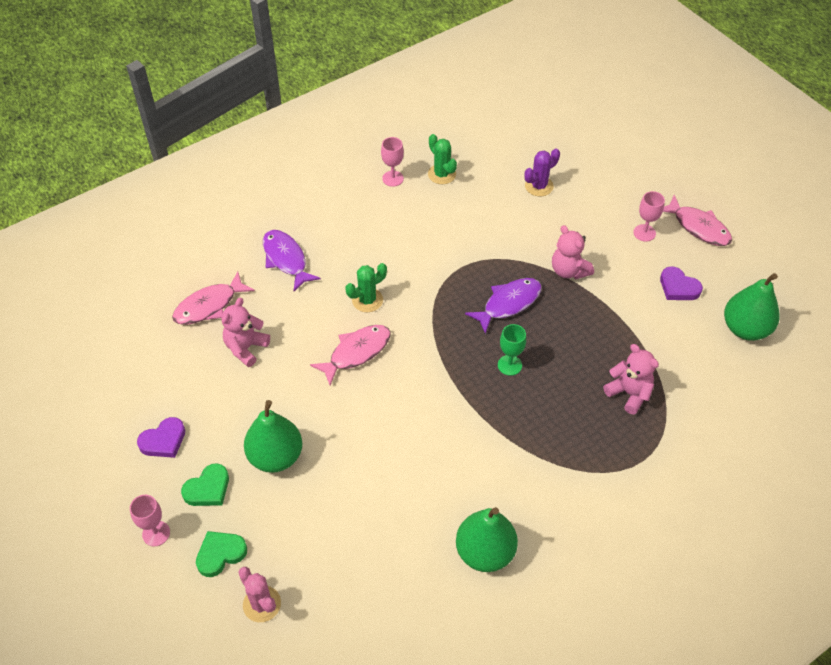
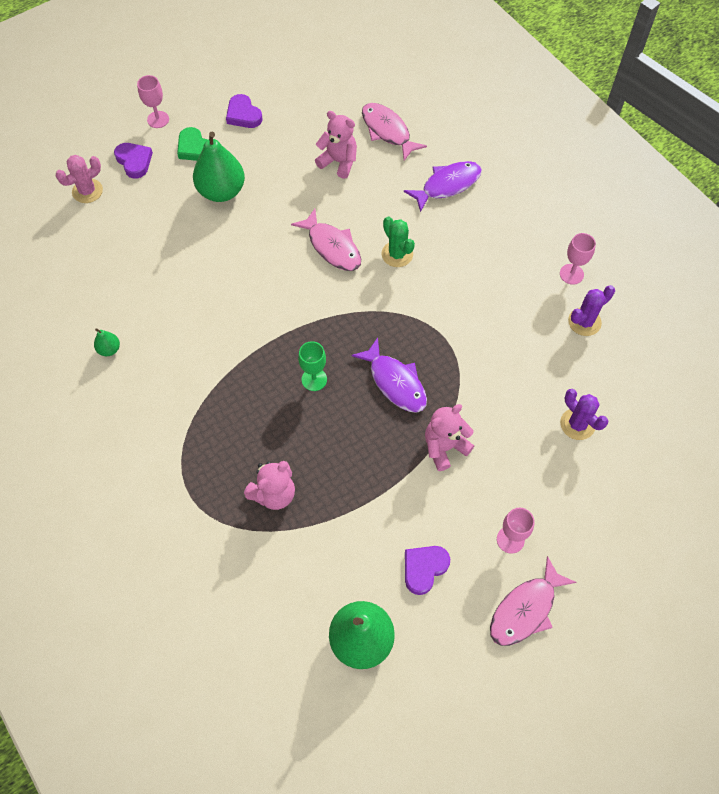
camera: 90 degrees right, 10 degrees up
(220, 554) = (134, 161): green heart -> purple heart
(442, 174) = (584, 322): green cactus -> purple cactus
(485, 552) = (109, 349): green pear -> green pear, size x0.45

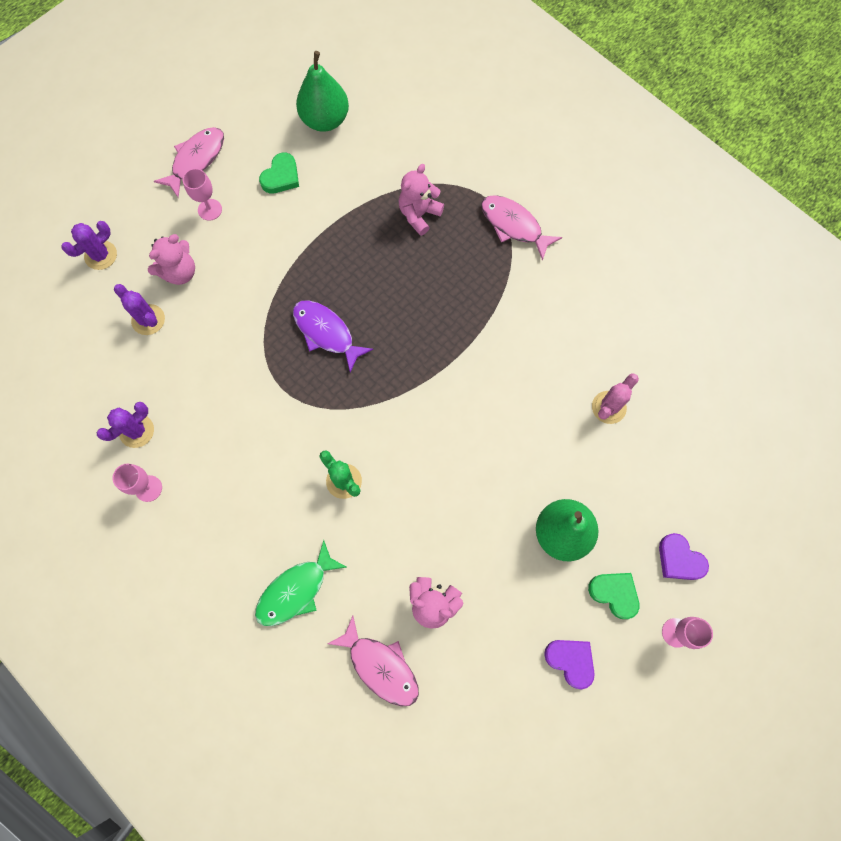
camera: 170 degrees right, 10 degrees up
(87, 191) = (716, 506): pink cactus -> pink cactus (608, 407)
(109, 349) = (613, 320): green pear -> none
(314, 379) = (405, 323): green goblet -> none
(332, 247) = (417, 478): pink fish -> pink fish (514, 225)
(424, 568) = (281, 176): purple heart -> green heart
(444, 447) = (272, 278): pink teddy bear -> pink teddy bear (180, 272)
(447, 185) = (296, 590): purple fish -> green fish
(633, 504) = (101, 255): none -> purple cactus

